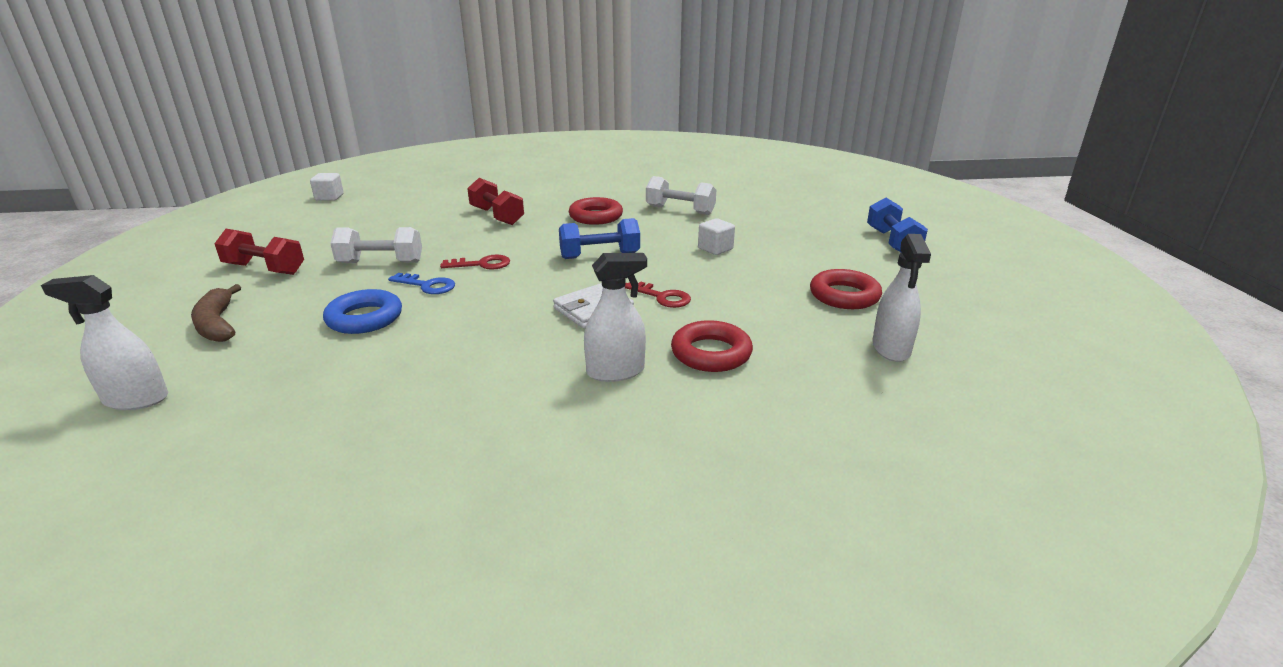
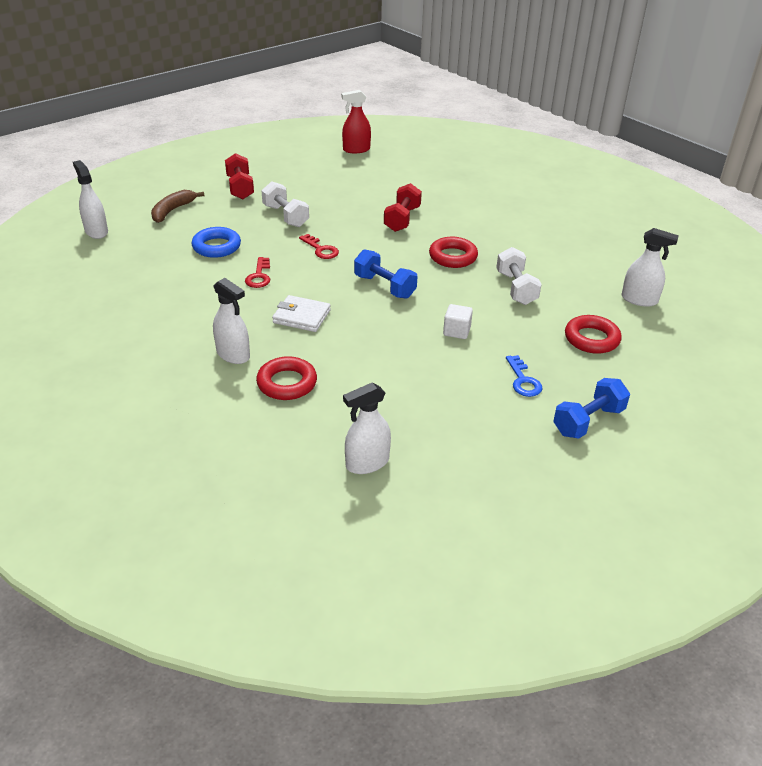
camera: 55 degrees right, 10 degrees up
(329, 197) = (356, 150): white cube -> red spray bottle
(427, 285) = (273, 245): blue key -> blue key (523, 380)
(662, 297) = (347, 336): red key -> red key (259, 276)
(750, 182) = (639, 300): none -> white spray bottle
(844, 296) = (437, 419): red ring -> red ring (591, 339)

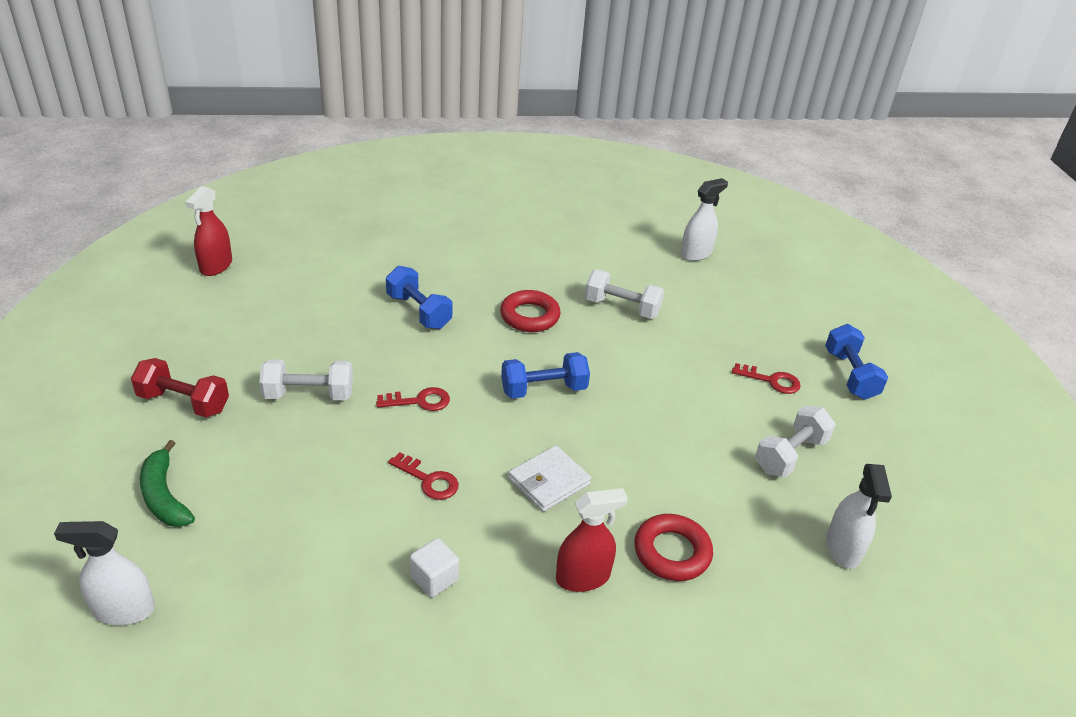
camera: 60 degrees left, 0 degrees up
(172, 211) = (164, 496): brown banana -> green banana
(216, 247) = (316, 490): blue ring -> none
(233, 355) = (583, 577): white spray bottle -> red spray bottle
(402, 219) = (419, 311): red dumbbell -> blue dumbbell
(444, 412) = (790, 455): none -> white dumbbell
(456, 331) = (665, 381): white cube -> white cube (434, 578)
(523, 380) = (771, 380): blue key -> red key
(591, 339) = (735, 310): red ring -> none

